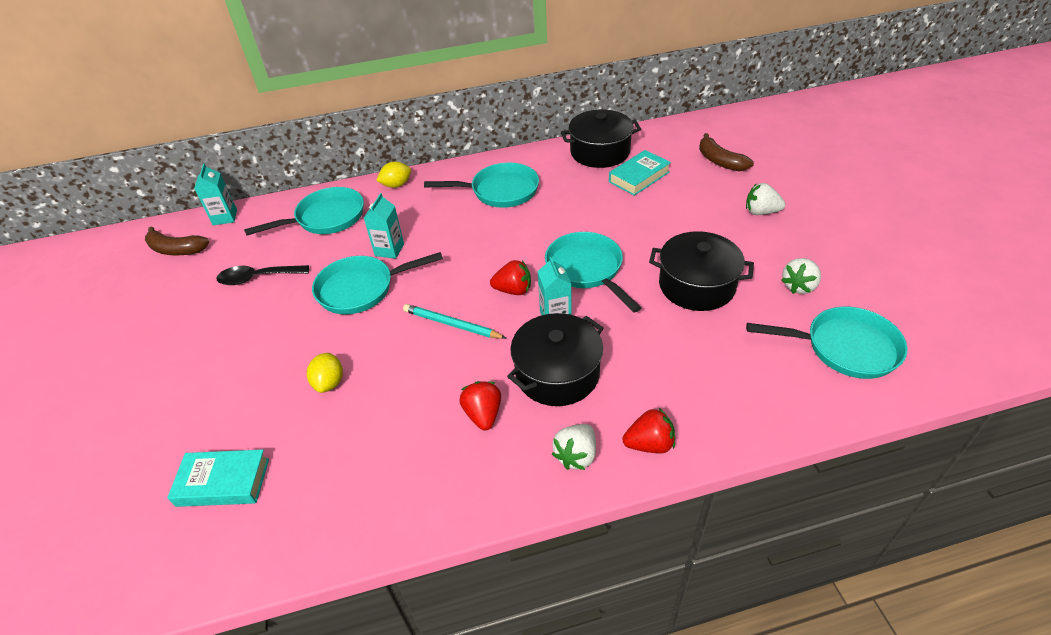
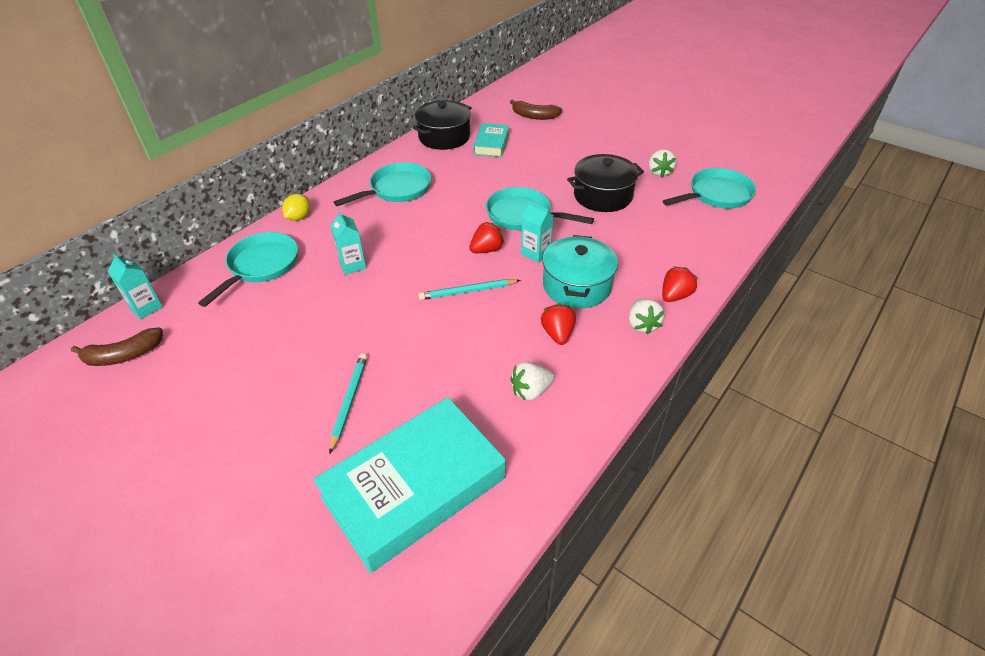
camera: 40 degrees left, 0 degrees up
(223, 482) = (414, 487): turquoise book -> turquoise book, size x1.99
(257, 278) = (250, 337): black spoon -> none
(261, 374) = (349, 401): none -> turquoise pencil
(329, 383) = (417, 375): yellow lemon -> none
(361, 289) = (362, 302): turquoise pan -> none
(483, 414) = (558, 334): red strawberry -> red strawberry turned 45 degrees clockwise
(557, 373) = (576, 285): black pot -> turquoise pot
(761, 212) = (593, 138): white strawberry -> white strawberry (531, 391)

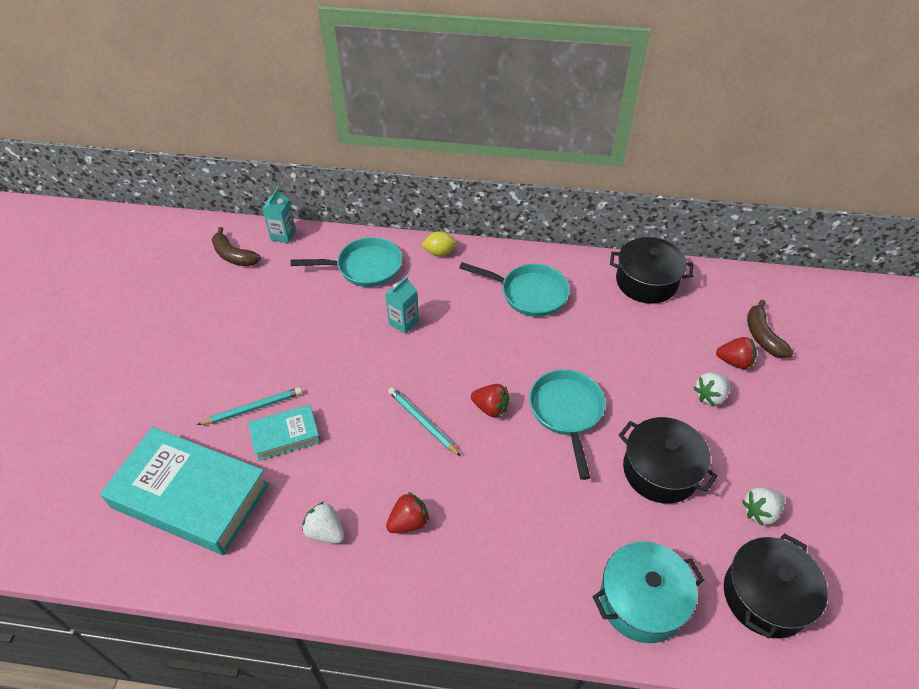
camera: 60 degrees right, 5 degrees up
(491, 144) = (670, 326): turquoise book -> turquoise book (285, 436)
(536, 253) = (514, 451): turquoise carton -> none
(576, 285) = (488, 509): turquoise pot -> turquoise pot (642, 600)
(642, 325) = (466, 595): white strawberry -> white strawberry (710, 396)
(675, 296) = (532, 612): red strawberry -> red strawberry (734, 361)
(716, 195) = (765, 596): turquoise pan -> black pot

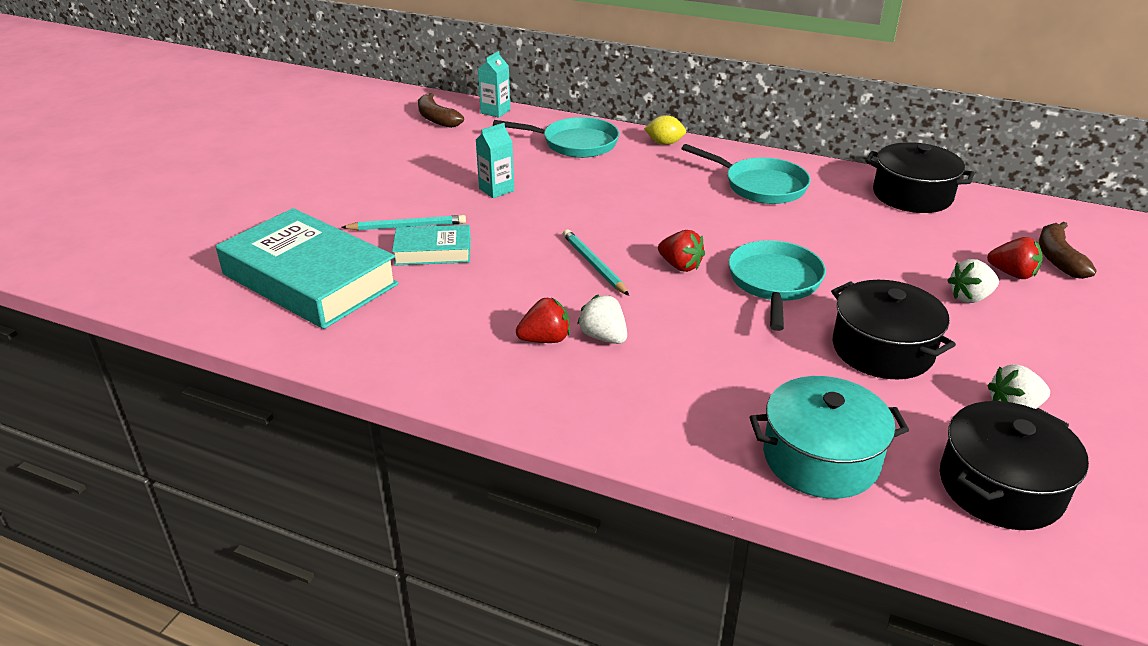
camera: 15 degrees right, 15 degrees down
(325, 532) = (445, 331): white strawberry -> white strawberry (603, 337)
(403, 322) = (602, 188): turquoise carton -> turquoise carton (496, 190)

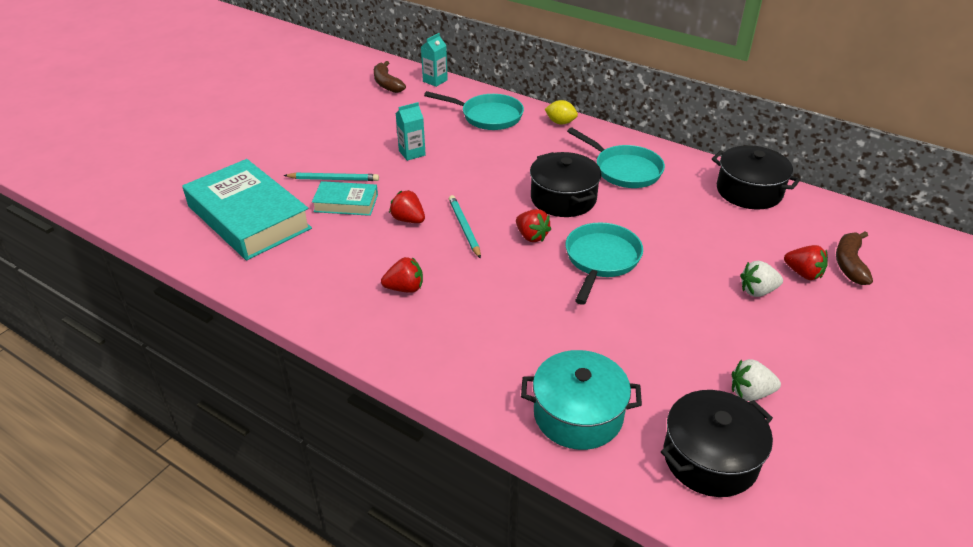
camera: 10 degrees right, 5 degrees up
(520, 262) = (408, 219): none -> red strawberry
(603, 337) = (449, 291): white strawberry -> none
(882, 349) = (665, 329): black pot -> black pot (563, 198)

